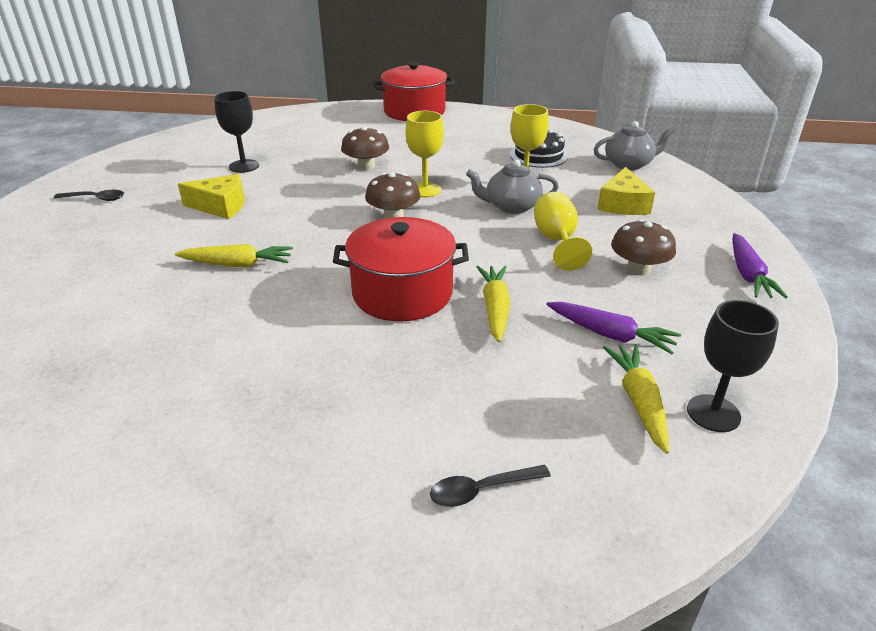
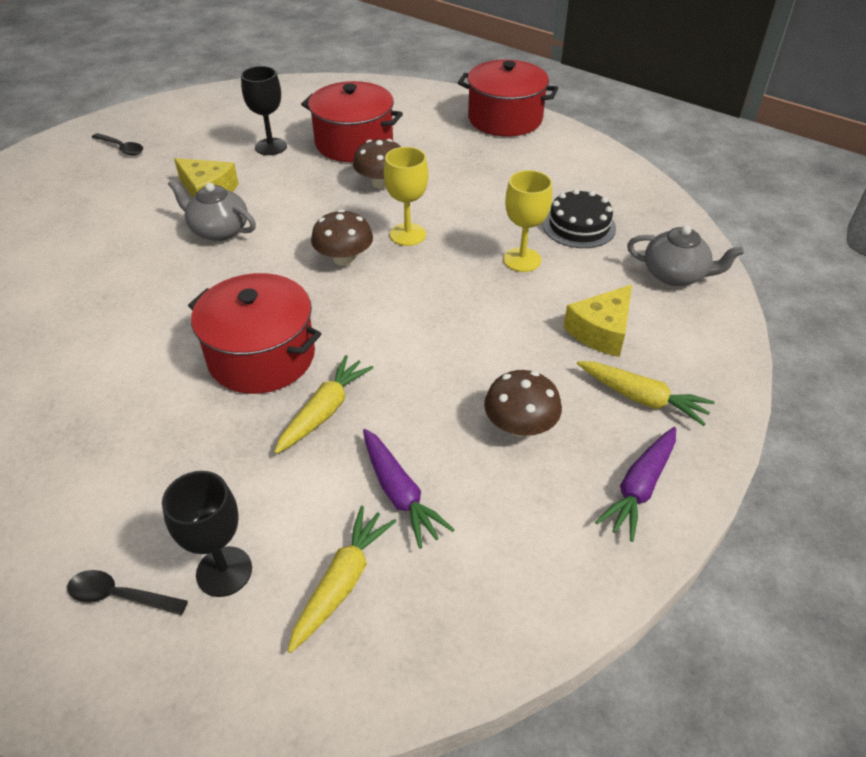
camera: 30 degrees right, 10 degrees up
(237, 264) = (161, 266): yellow carrot -> yellow carrot (641, 398)
(314, 148) = (354, 143): none -> red pot
(511, 206) = (472, 288): grey teapot -> grey teapot (218, 230)
(556, 241) = (471, 353): yellow goblet -> none
(713, 413) = (398, 634): black goblet -> black goblet (224, 571)

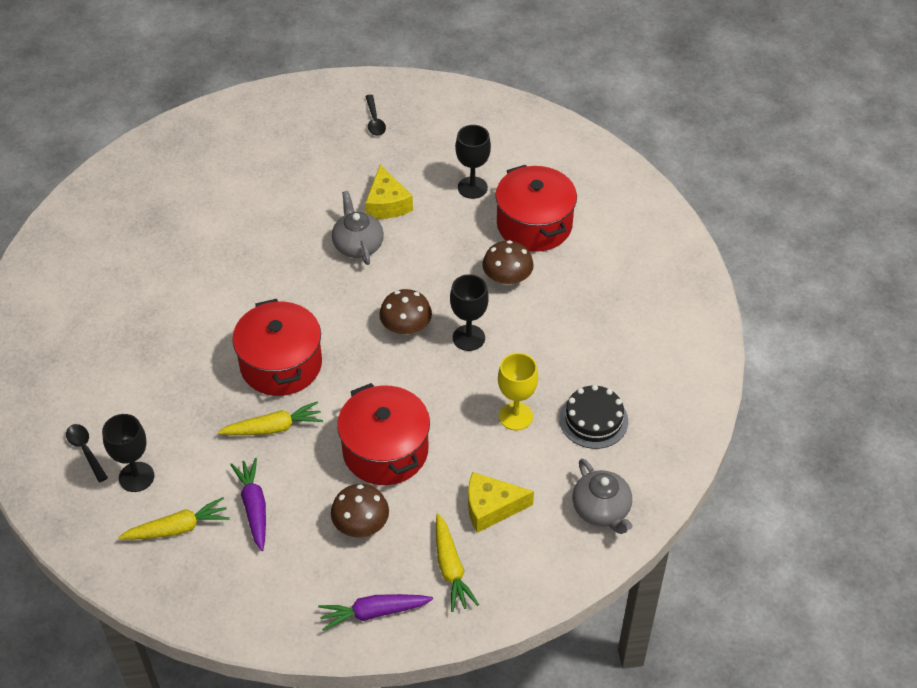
camera: 45 degrees right, 5 degrees up
(399, 493) = (254, 507): purple carrot -> purple carrot turned 150 degrees clockwise
(407, 234) = (468, 338): yellow goblet -> black goblet
(505, 119) = (681, 279): red pot -> red pot (385, 450)

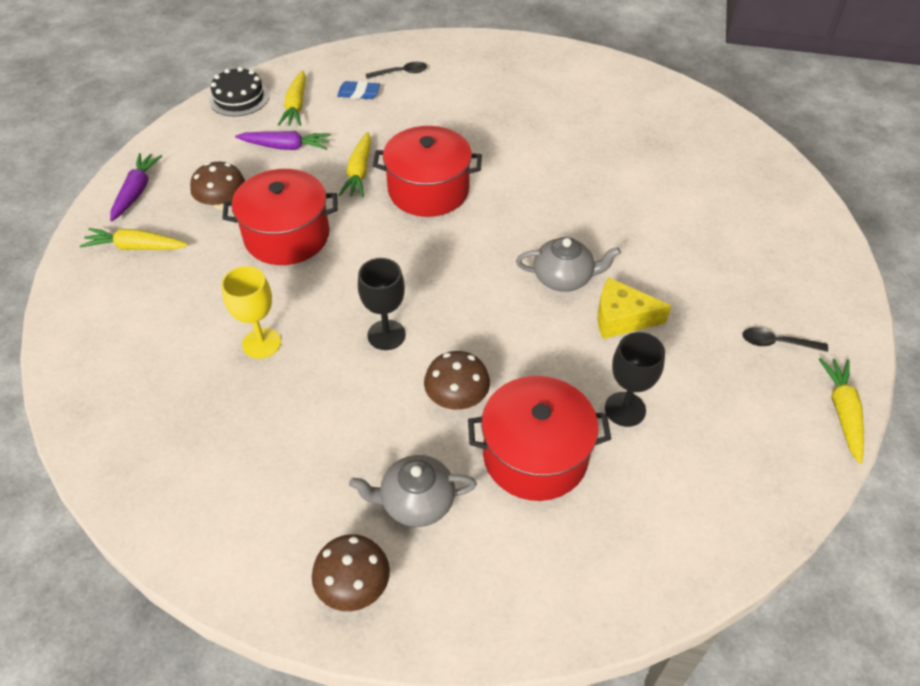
camera: 110 degrees right, 0 degrees up
(136, 477) = (359, 93): black goblet -> blue eraser
(406, 327) = (428, 288): brown mushroom -> brown mushroom (354, 585)
(423, 86) = (842, 412): none -> yellow carrot
(491, 508) = (173, 292): yellow cheese -> none
(593, 420) = (212, 410): black cake -> black cake (239, 98)
(601, 510) = (104, 377): grey teapot -> grey teapot (416, 502)

